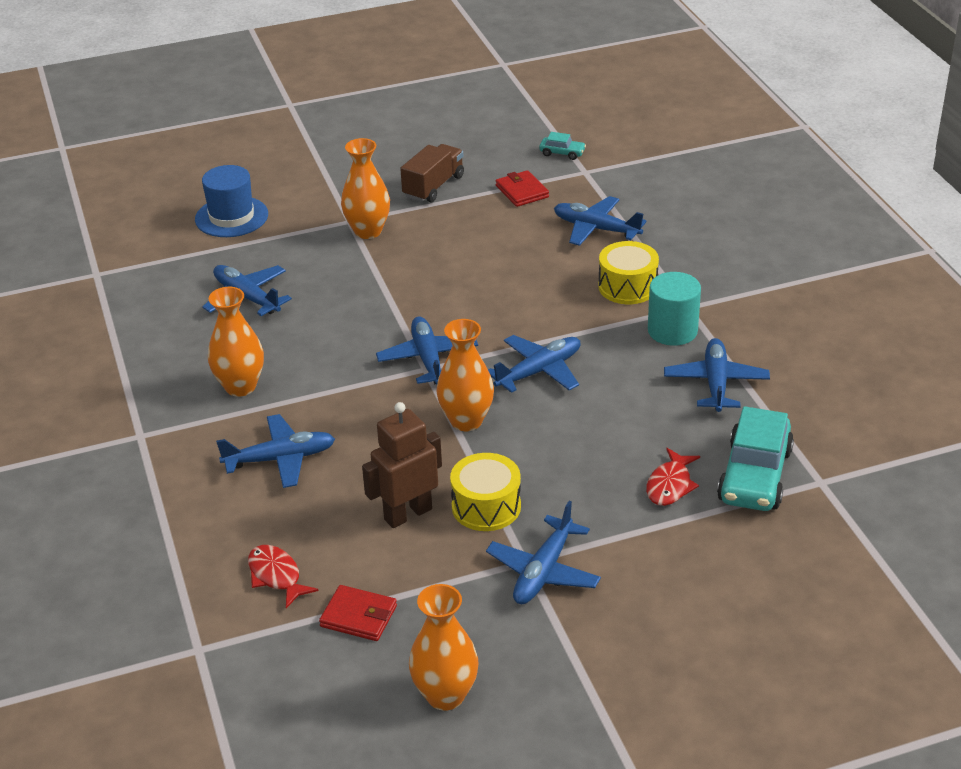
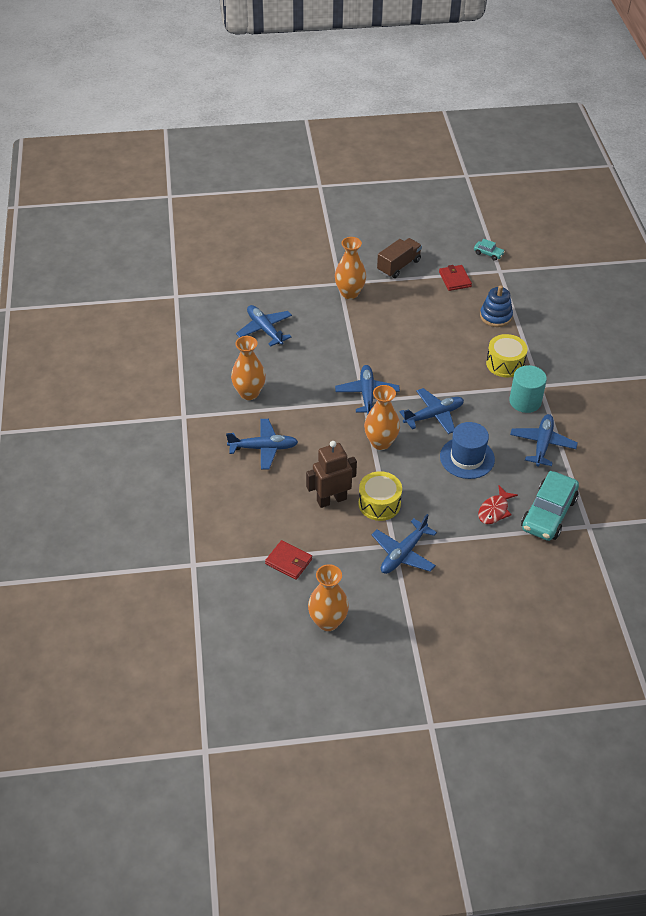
camera: 10 degrees right, 10 degrees up
(231, 217) = (266, 267): blue hat -> blue hat (467, 458)
(276, 576) = (246, 526): red fish -> none
(596, 229) = (495, 316): blue plane -> blue stacking toy

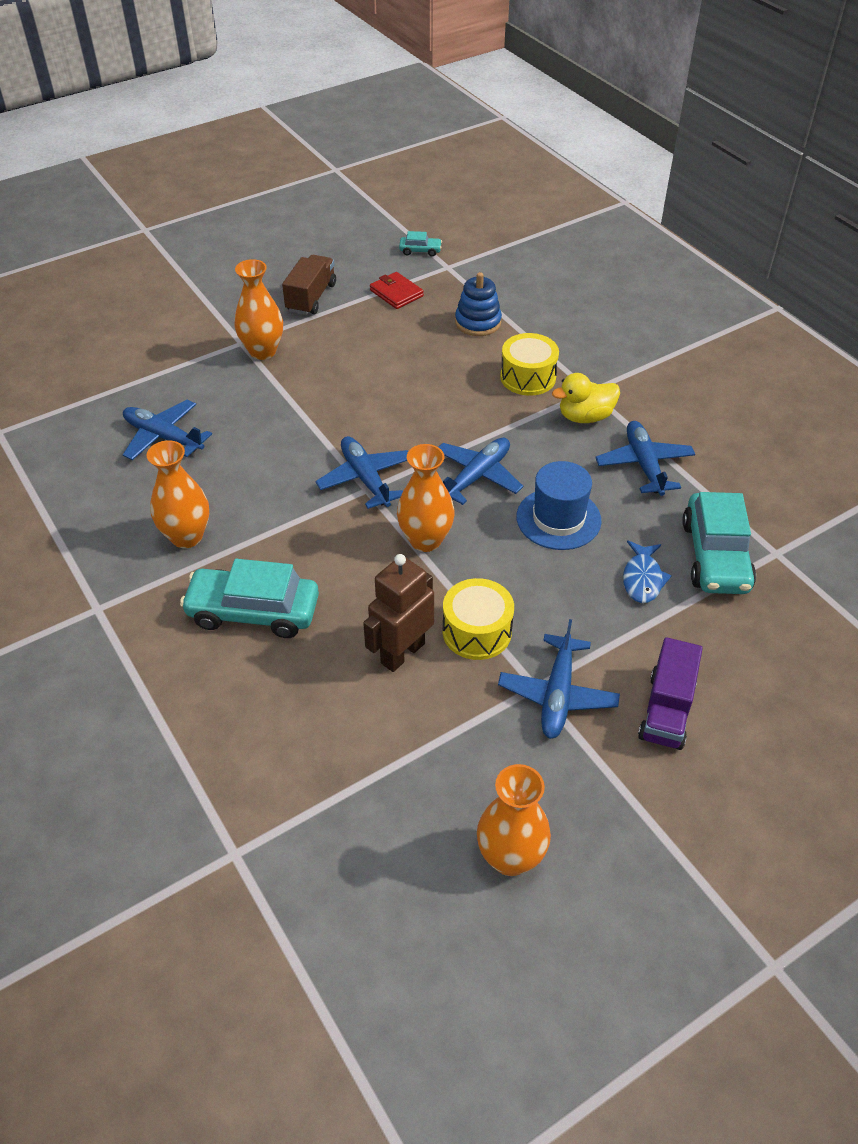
camera: 25 degrees left, 0 degrees up
(263, 448) = (253, 612): blue plane -> turquoise car
(288, 561) = (391, 780): red wallet -> none
(459, 585) = (666, 710): none -> purple truck
(494, 510) = (642, 579): red fish -> blue fish
(525, 401) = (585, 417): turquoise cylinder -> yellow duck

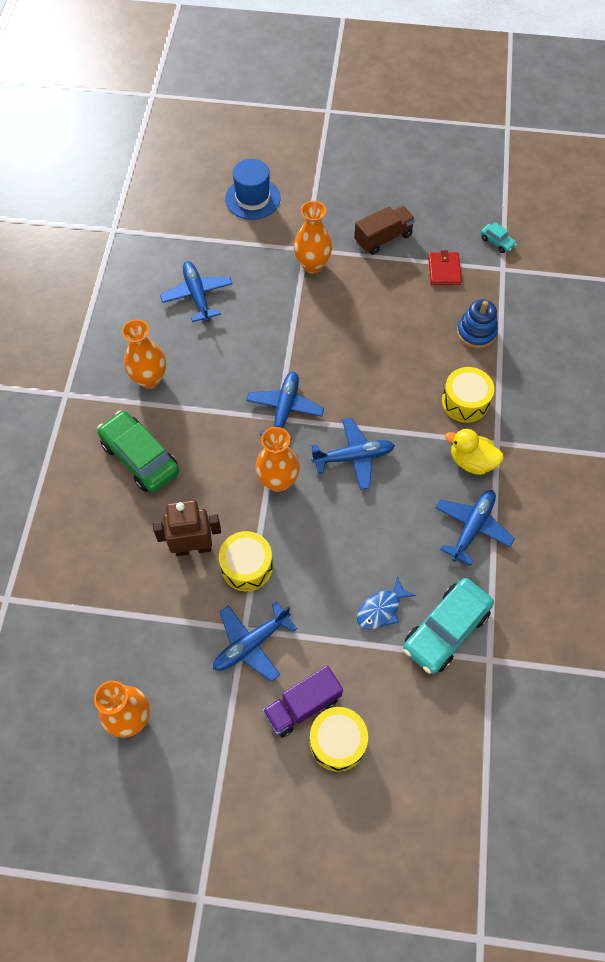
camera: 40 degrees right, 15 degrees up
(253, 612) = (140, 458): turquoise car -> green car
(558, 519) = (373, 526): blue hat -> blue hat (252, 198)
(732, 715) = (337, 742): none -> yellow drum

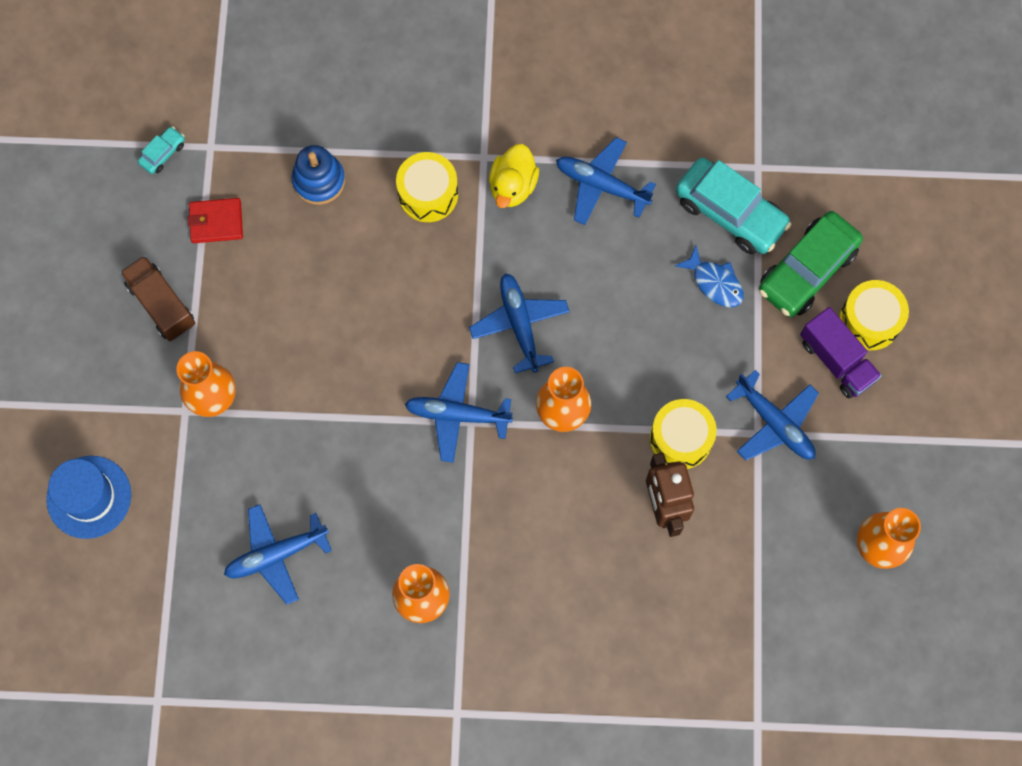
camera: 95 degrees left, 10 degrees up
(140, 458) = (546, 592): green car -> green car (807, 270)

